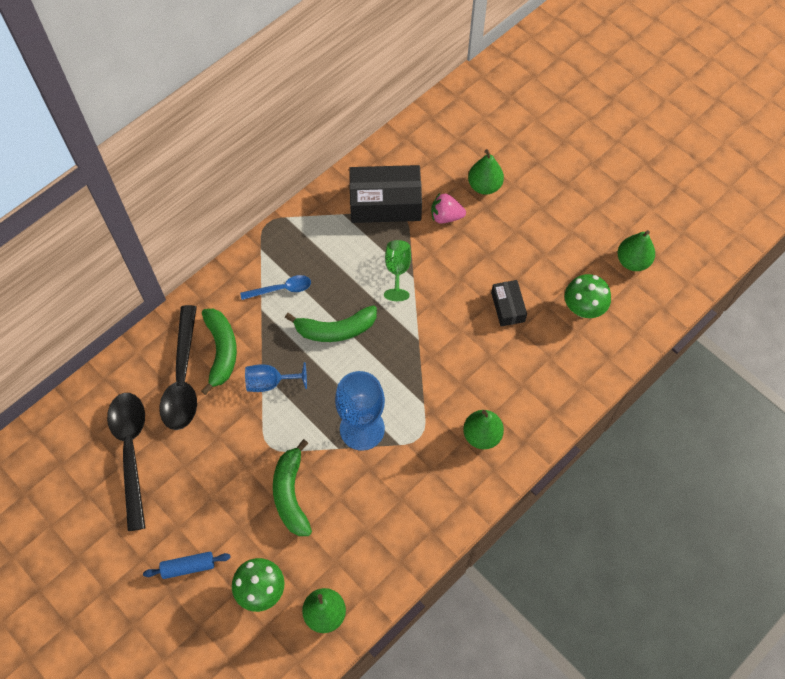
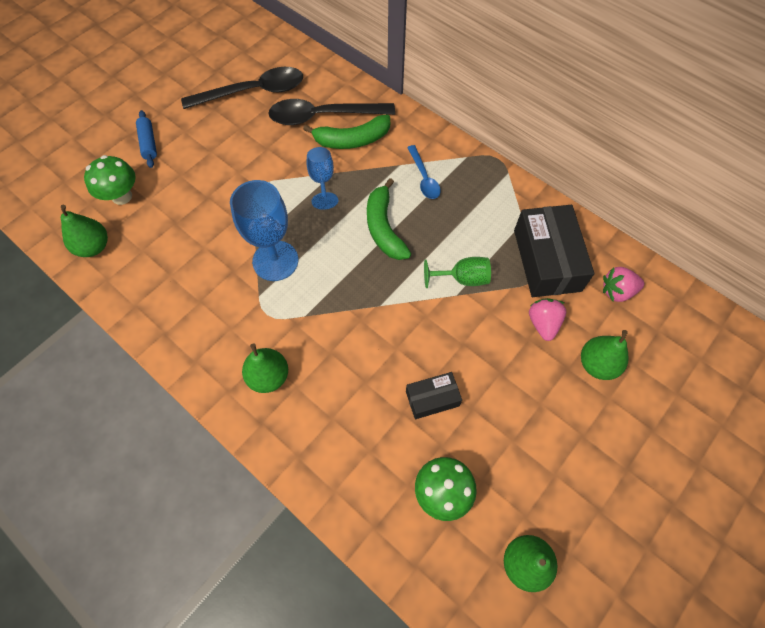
camera: 85 degrees right, 0 degrees up
(291, 494) = (210, 209): green banana -> none
(420, 158) = (617, 291): none -> pink strawberry

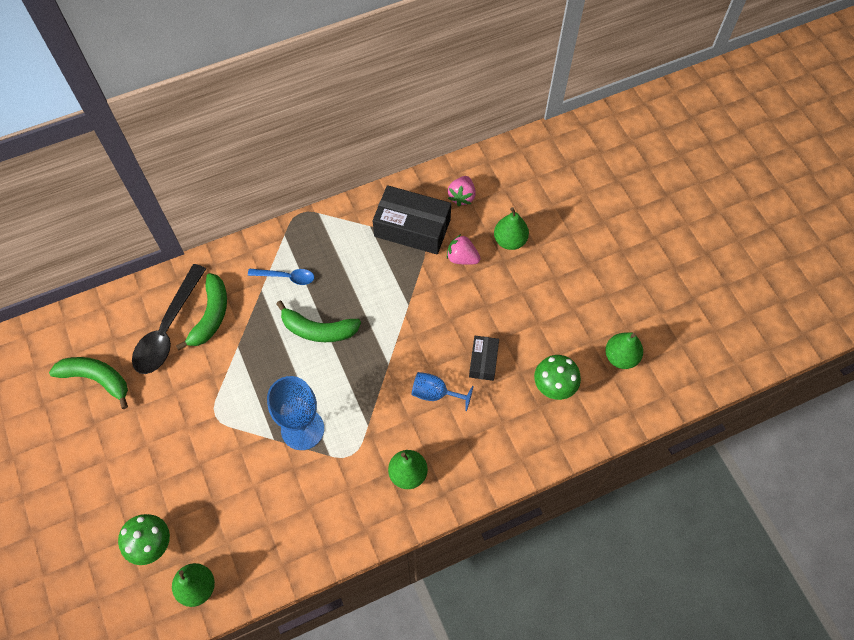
camera: 65 degrees left, 0 degrees up
(148, 143) = (100, 500): blue rolling pin -> none
(253, 92) = (97, 379): black spoon -> green banana
(322, 180) = (240, 358): blue goblet -> blue goblet (435, 393)
(462, 279) = (396, 294): green goblet -> none

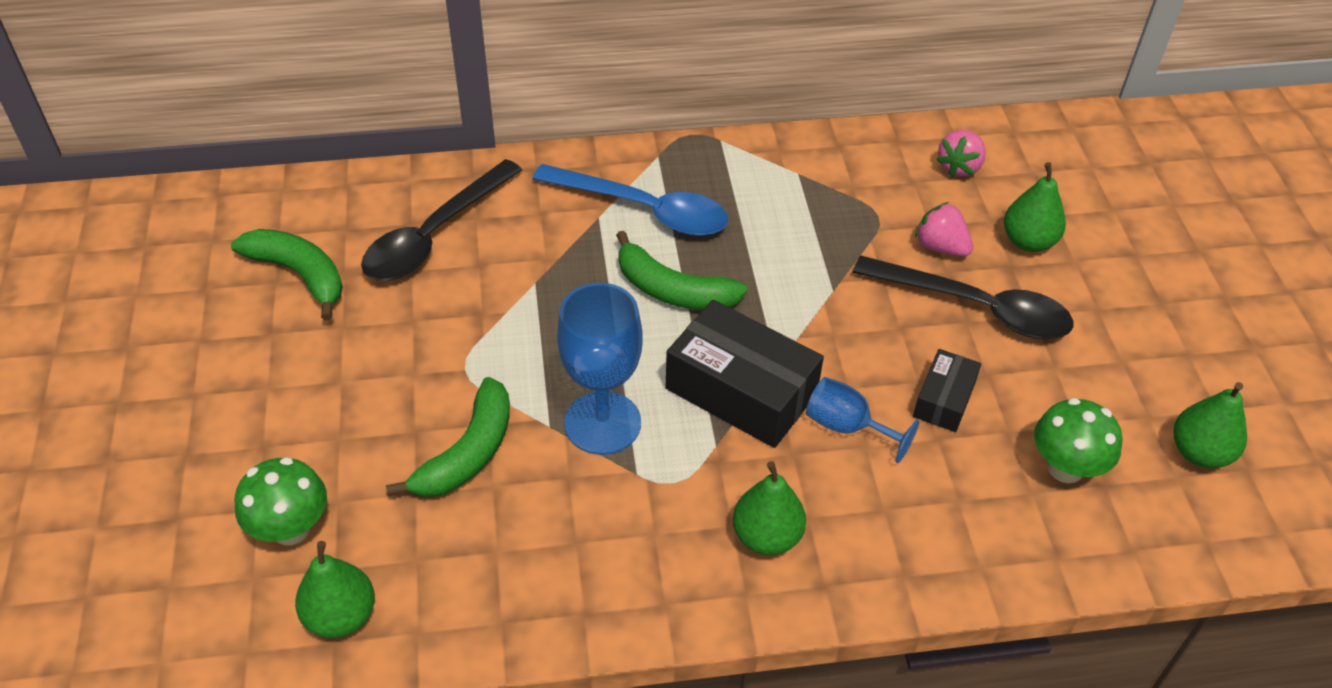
camera: 15 degrees right, 15 degrees down
(211, 316) = (507, 233): green banana -> green banana (468, 453)
(286, 277) = (644, 210): blue spoon -> blue spoon, size x1.85
(412, 228) = (867, 190): black box -> black box (741, 391)
(489, 295) = (975, 307): none -> black spoon

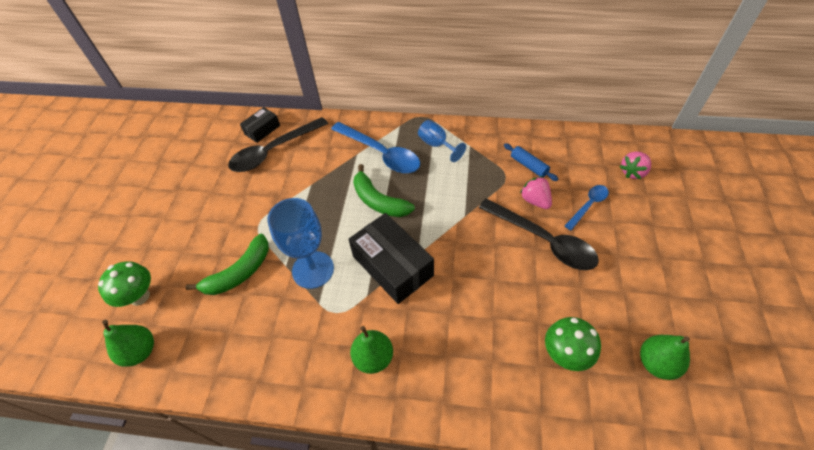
camera: 20 degrees right, 5 degrees up
(299, 275) = (203, 161): green banana -> none
(847, 427) = (443, 299): blue goblet -> blue goblet (437, 145)
(911, 192) = (528, 166): none -> blue rolling pin
(944, 400) = (505, 294): black box -> black box (262, 130)
(959, 167) = (562, 155): pink strawberry -> pink strawberry (633, 172)
(1028, 241) = (588, 205): green pear -> blue spoon

